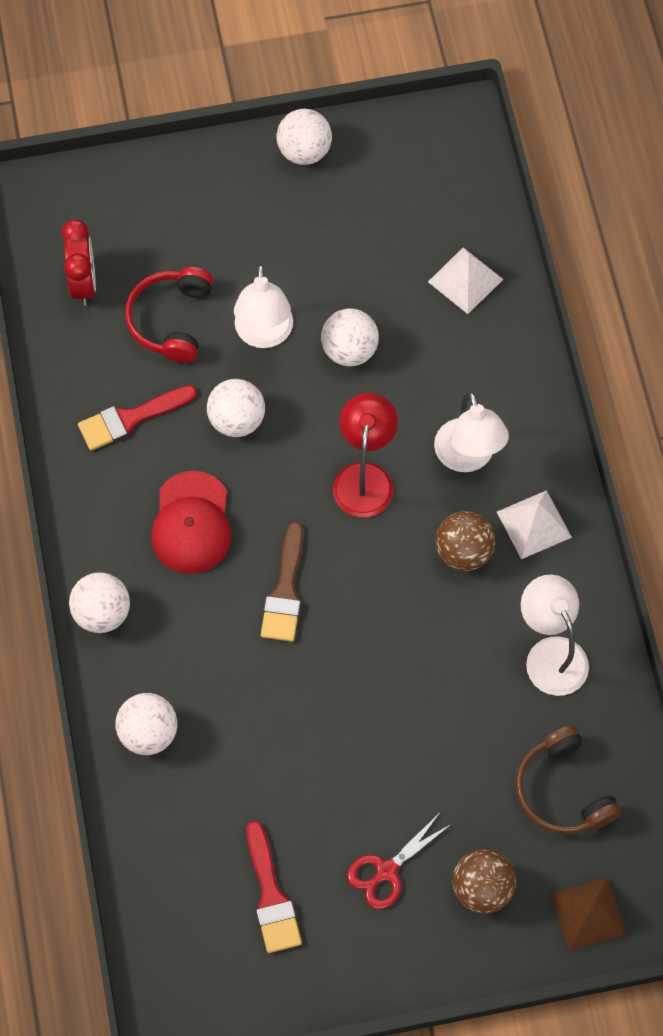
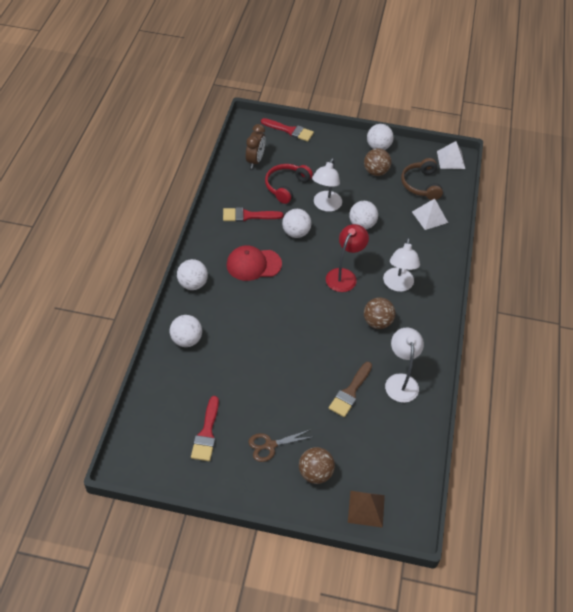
camera: 20 degrees right, 15 degrees down
(83, 283) = (255, 161): red clock -> brown clock
(116, 180) = (290, 130): none -> red brush
(191, 523) = (253, 264): red cap -> red cap turned 60 degrees clockwise
(285, 591) = (282, 307): brown brush -> brown brush (350, 392)
(324, 215) = (375, 172): none -> brown ball
(386, 871) = (270, 445): red scissors -> brown scissors
(533, 524) = (417, 323): white pyramid -> white pyramid (450, 160)
(562, 790) = (378, 445): brown headphones -> brown headphones (421, 185)

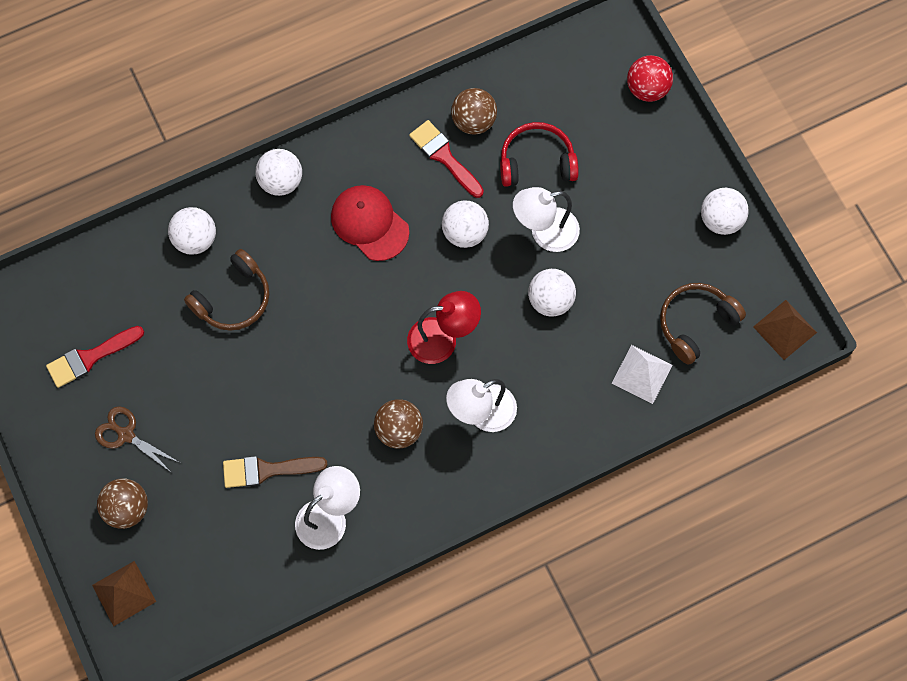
camera: 55 degrees right, 20 degrees up
(238, 345) = (233, 299): none -> brown headphones
(255, 161) = (549, 91): brown clock -> none
(290, 130) = (647, 89): red brush -> red ball
(375, 172) = (667, 250): brown ball -> brown ball (473, 121)
(450, 160) = (785, 329): white pyramid -> brown pyramid

